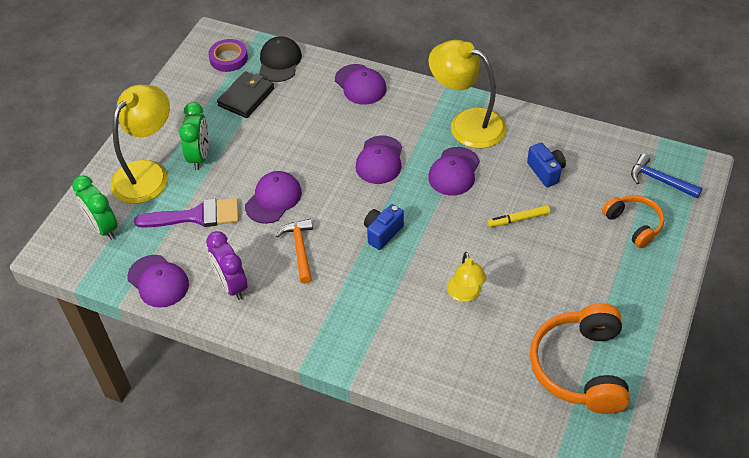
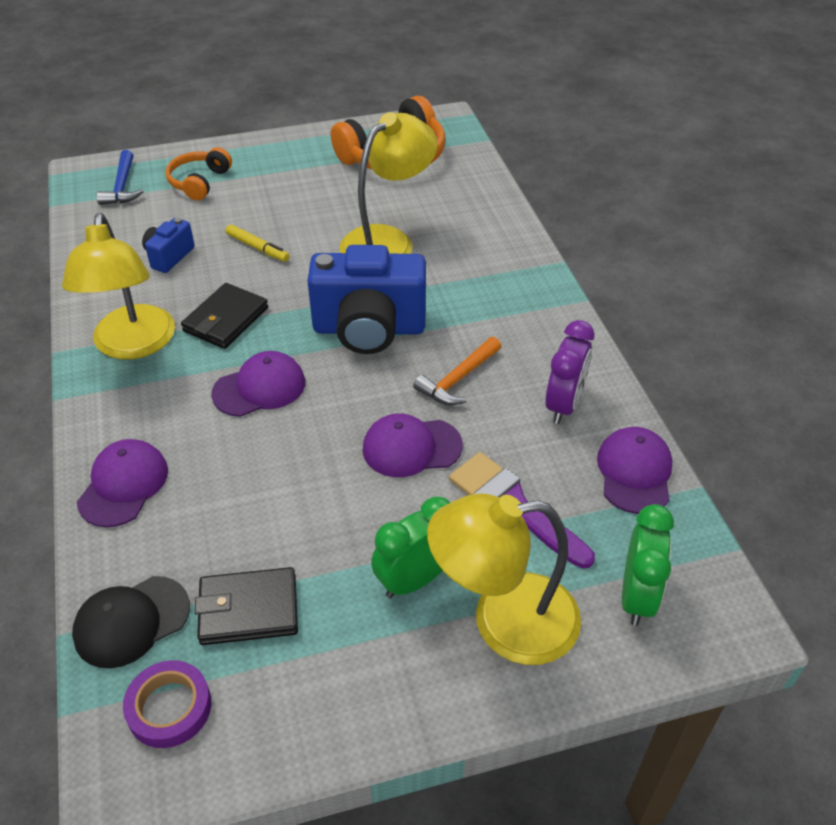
camera: 130 degrees left, 5 degrees down
(382, 233) = (369, 329): blue camera -> blue camera, size x2.07
(454, 171) = (226, 319): purple cap -> black wallet
(465, 294) = (388, 241): yellow lamp -> yellow lamp, size x1.84

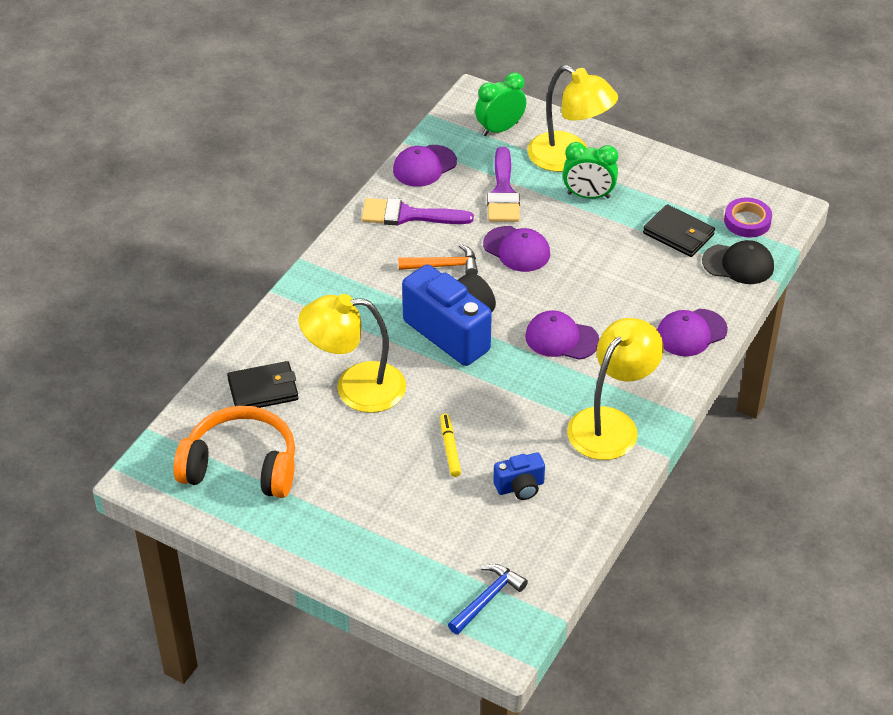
camera: 135 degrees left, 0 degrees up
(199, 182) = (421, 555): orange headphones -> none
(226, 319) = (533, 401): black wallet -> black wallet (263, 389)
(564, 405) = (408, 215): purple clock -> purple brush

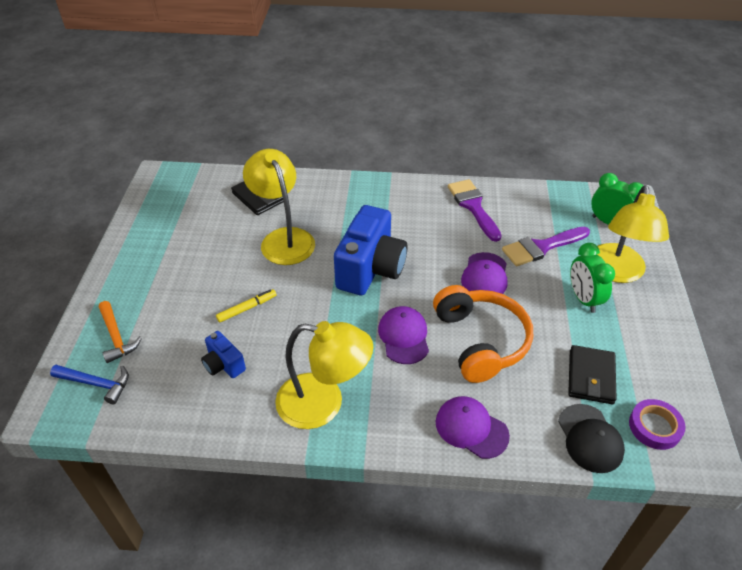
camera: 65 degrees right, 0 degrees up
(241, 466) = (184, 211): orange headphones -> orange headphones (480, 341)
(424, 166) = (531, 197): purple cap -> none
(443, 266) = (435, 242): orange hammer -> orange hammer (116, 337)

